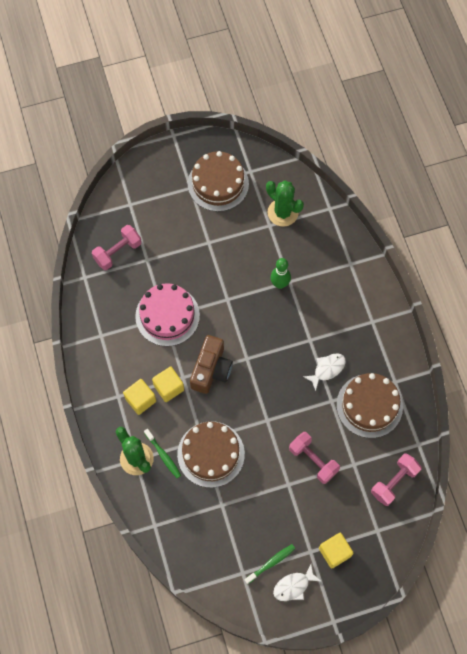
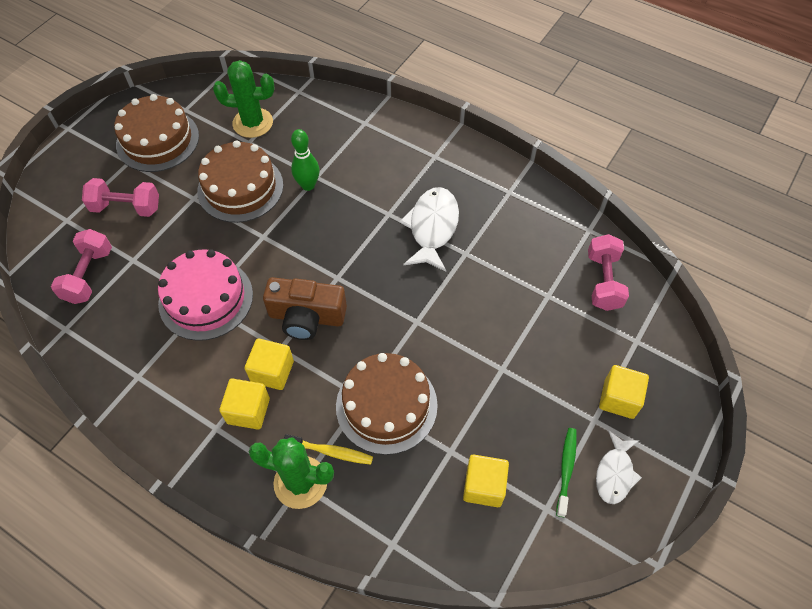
camera: 40 degrees left, 10 degrees down
(163, 455) = (331, 452): green toothbrush -> yellow toothbrush
(211, 370) = (306, 317): brown camera -> brown camera turned 120 degrees clockwise
(222, 536) = (484, 486): none -> yellow cube
(313, 460) = (504, 324): pink dumbbell -> pink dumbbell (126, 207)
(327, 369) = (432, 228): white fish -> white fish, size x1.59
(369, 405) = (507, 230): brown cake -> brown cake (240, 188)

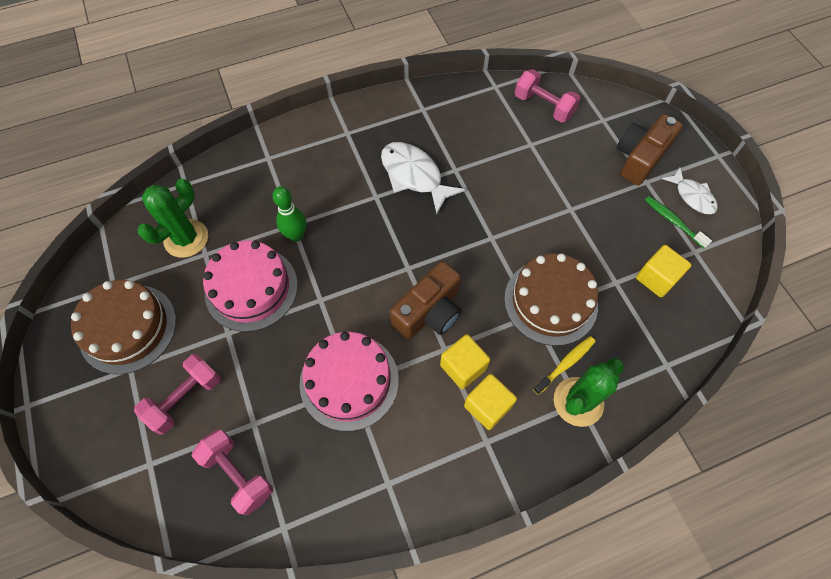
camera: 55 degrees left, 5 degrees up
(240, 188) = (251, 288): brown cake -> pink cake
(619, 399) = (640, 158): yellow cube -> brown camera

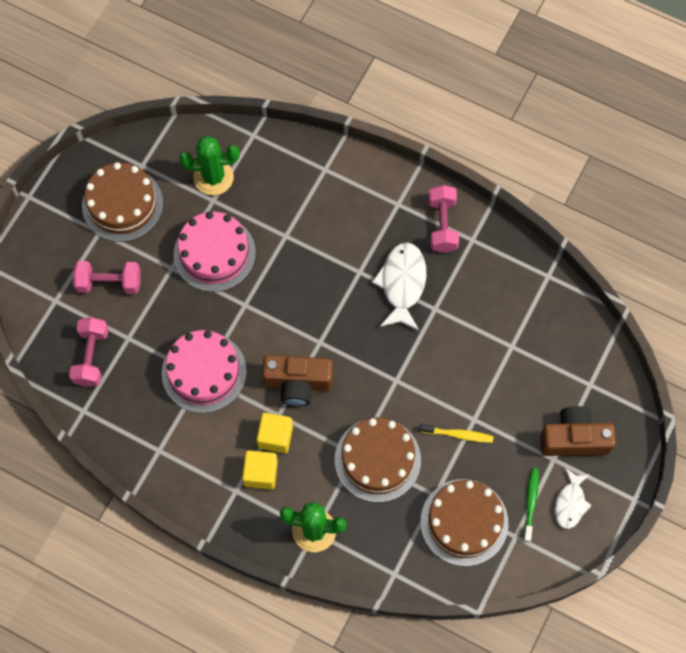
camera: 50 degrees right, 5 degrees up
(296, 235) = (279, 246): green bowling pin -> none
(543, 106) = (561, 328): pink dumbbell -> pink dumbbell (442, 225)
(565, 364) = (336, 503): yellow toothbrush -> yellow toothbrush (458, 435)
(656, 278) = (464, 522): yellow cube -> brown cake

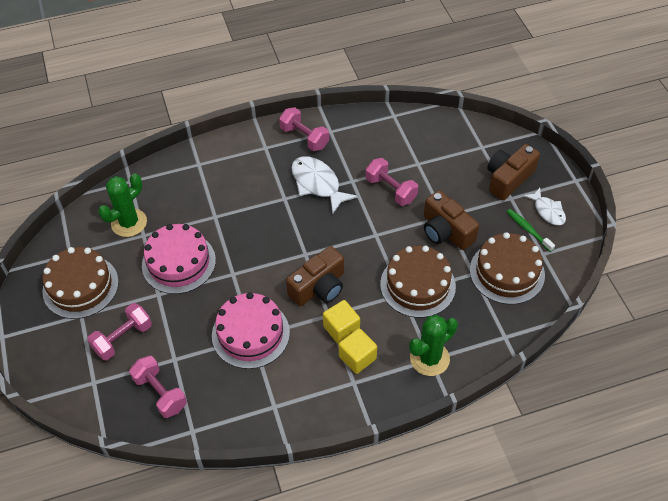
camera: 45 degrees left, 15 degrees down
(458, 349) = (391, 190): none -> pink dumbbell
(458, 435) = (446, 231): yellow toothbrush -> brown camera

